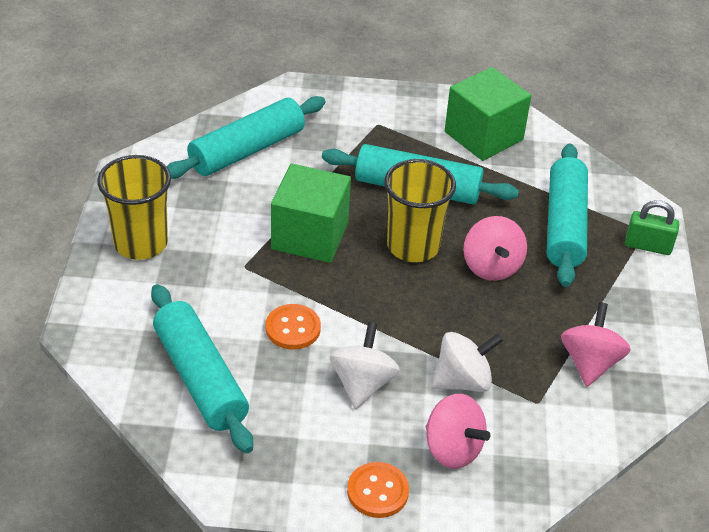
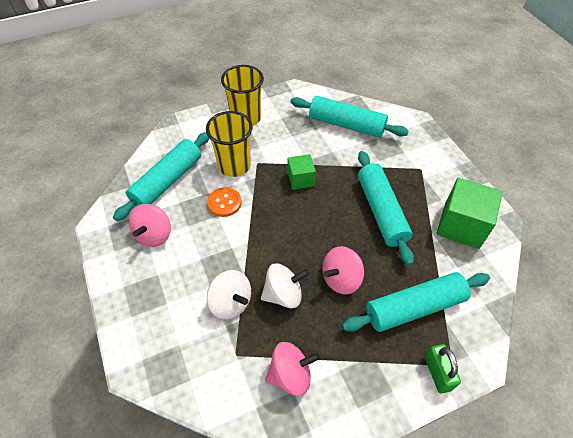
camera: 65 degrees right, 10 degrees up
(310, 235) = (300, 179): green cube -> green cube, size x0.58
(362, 384) = (201, 252): white spinning top -> white spinning top (283, 294)
(377, 491) = (123, 293): orange button -> none
(413, 246) = (328, 230): yellow cup -> yellow cup (234, 165)
(452, 449) = (172, 319): pink spinning top -> pink spinning top (154, 235)

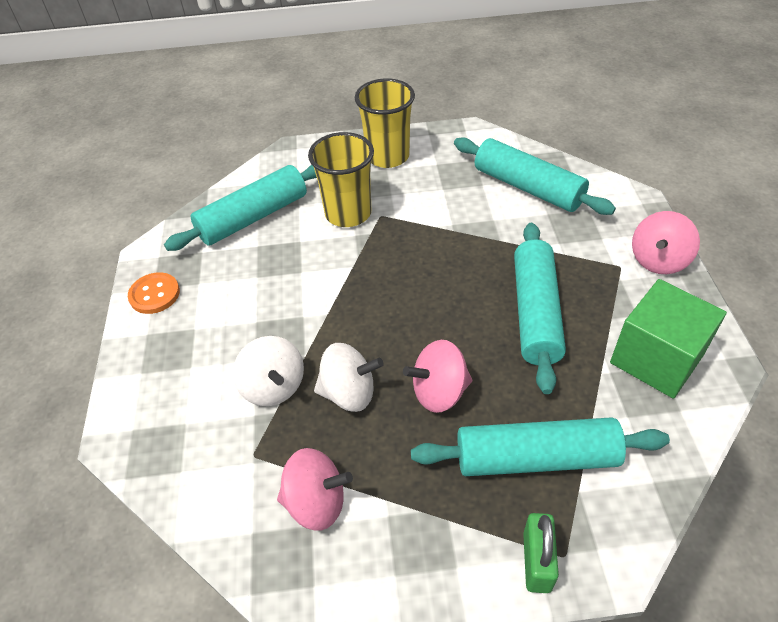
camera: 20 degrees right, 5 degrees down
(154, 235) = (210, 279): pink spinning top -> pink spinning top (658, 260)
(224, 203) = (316, 258): orange button -> orange button (154, 294)
(300, 179) = (433, 247): green cube -> none

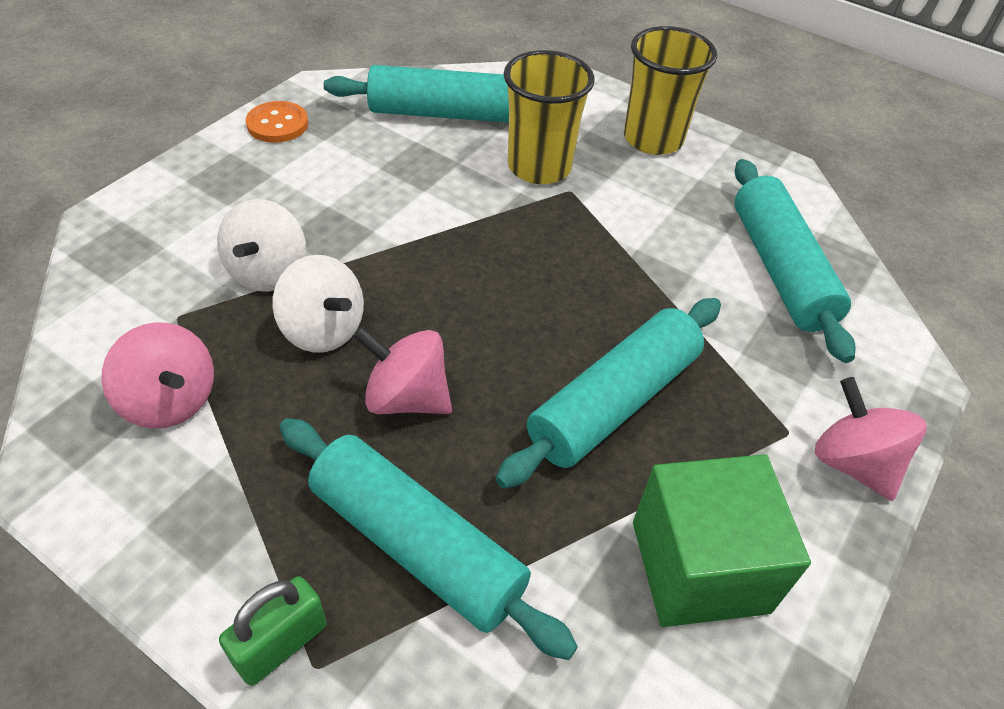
camera: 35 degrees right, 0 degrees up
(658, 260) = (852, 463): pink spinning top -> pink spinning top turned 75 degrees clockwise

